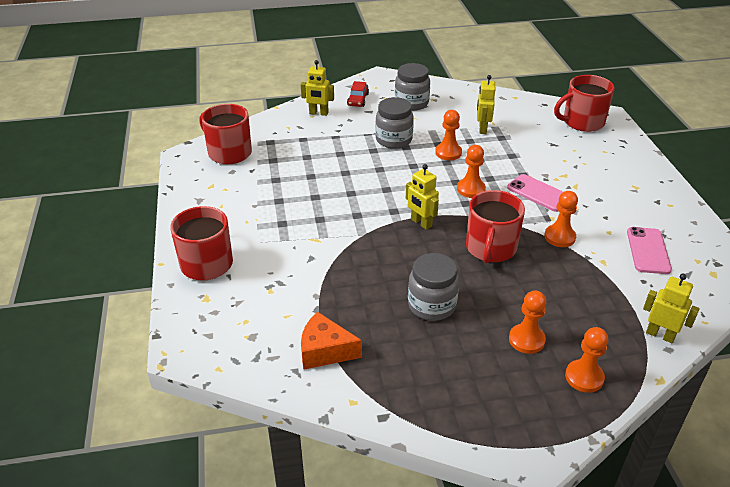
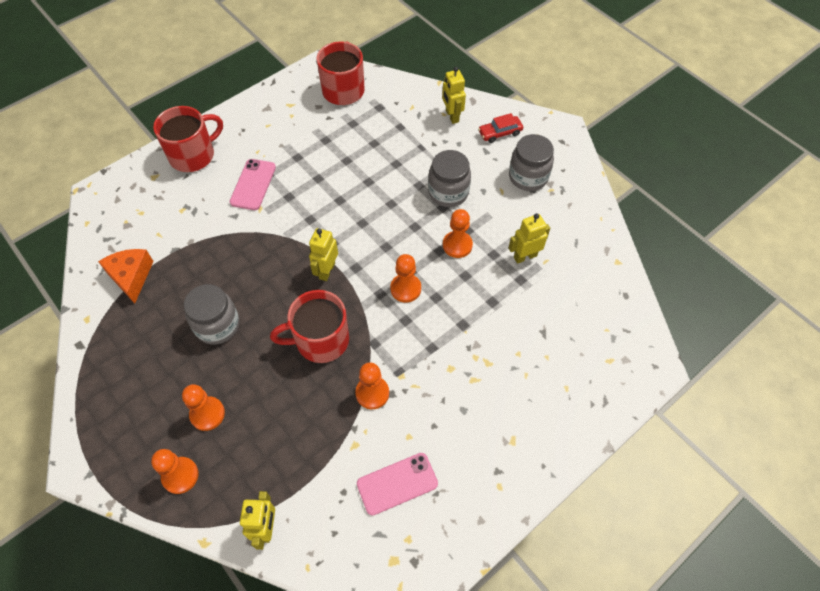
camera: 60 degrees right, 20 degrees up
(539, 193) = (437, 350): pink phone -> pink phone (253, 184)
(582, 122) = (614, 346): red mug -> none

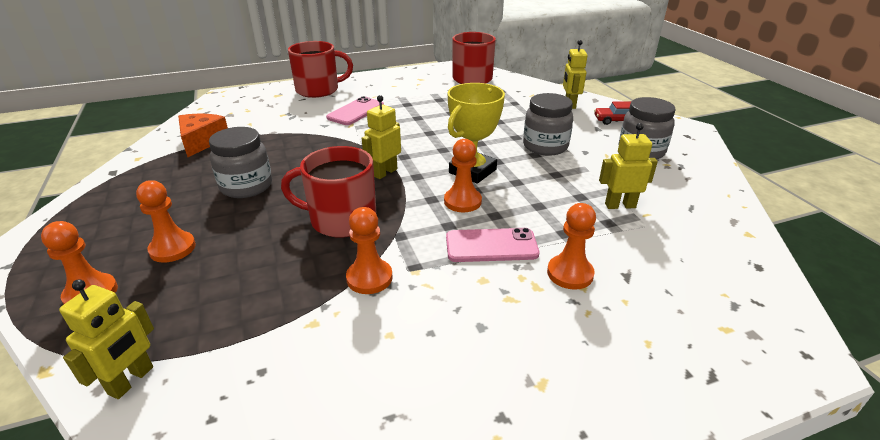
camera: 20 degrees right, 25 degrees down
(397, 484) = (340, 385): pink phone -> pink phone (491, 246)
(399, 246) = (472, 171): none -> yellow trophy
(457, 245) = (539, 182): orange pawn -> orange pawn (570, 273)

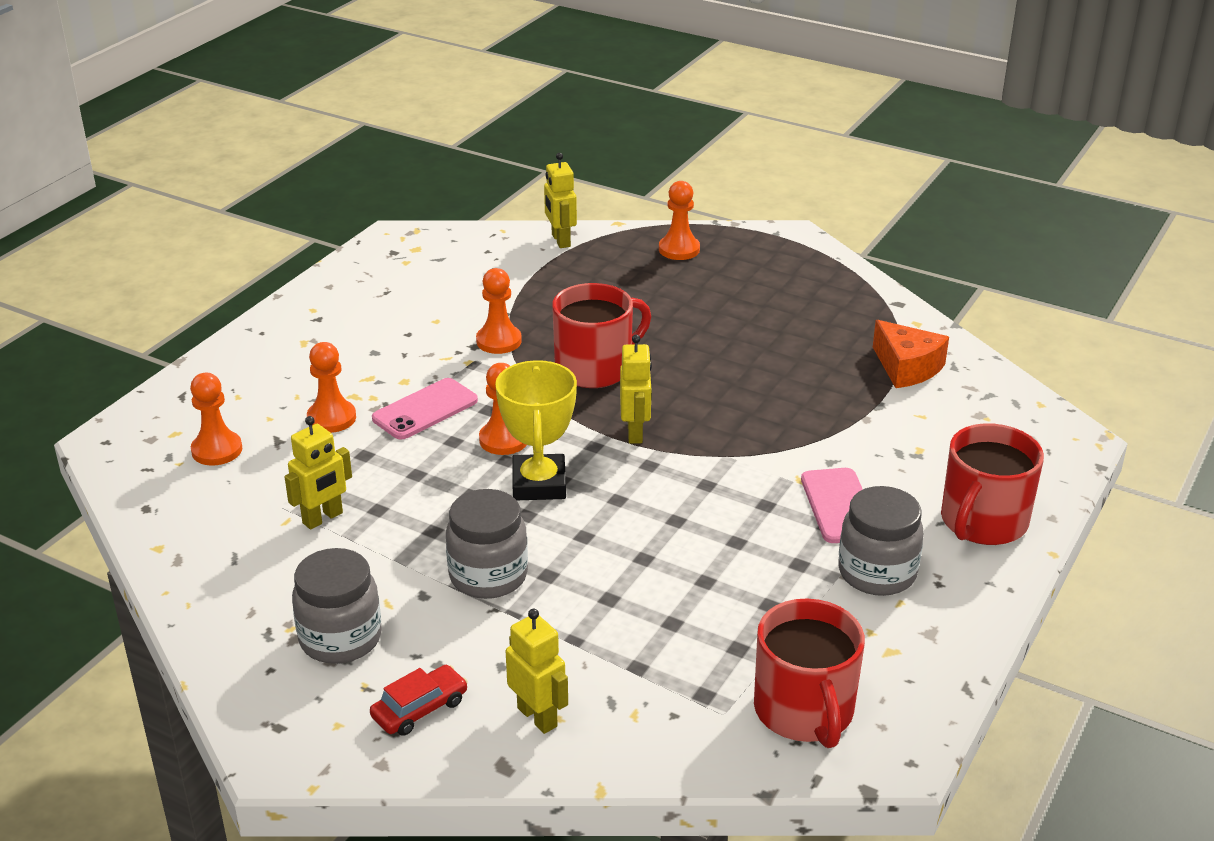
camera: 140 degrees right, 0 degrees up
(172, 248) = (688, 289): orange pawn -> orange pawn (217, 450)
(246, 186) = (743, 352): grey jar -> grey jar (877, 573)

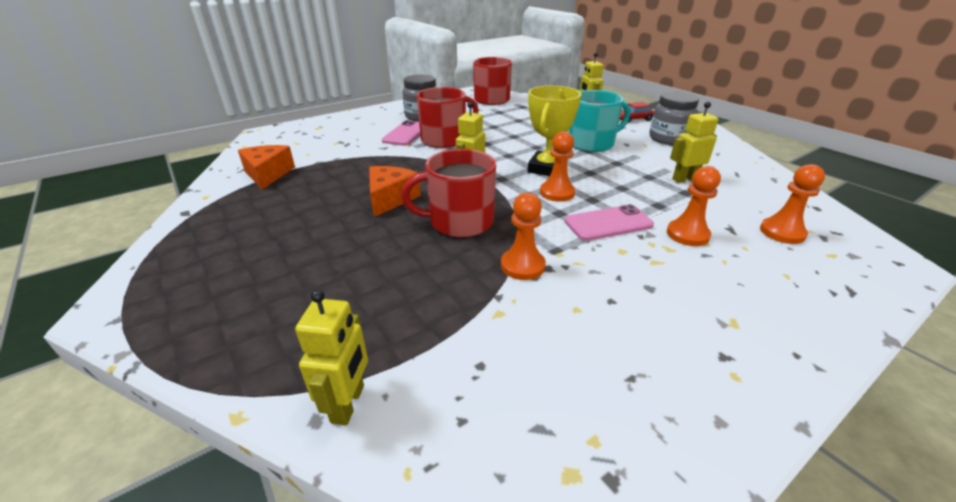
camera: 155 degrees left, 0 degrees up
(488, 576) = (592, 143): grey jar -> turquoise mug
(679, 249) = (240, 329): orange pawn -> none
(705, 375) = (390, 198): none -> orange cheese
(982, 522) = (357, 120): red mug -> red mug (445, 140)

